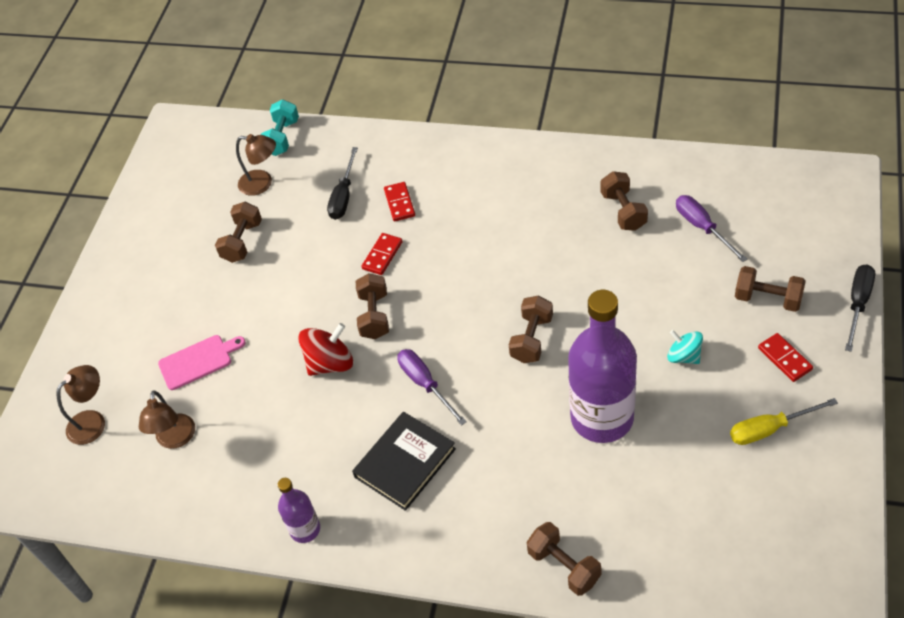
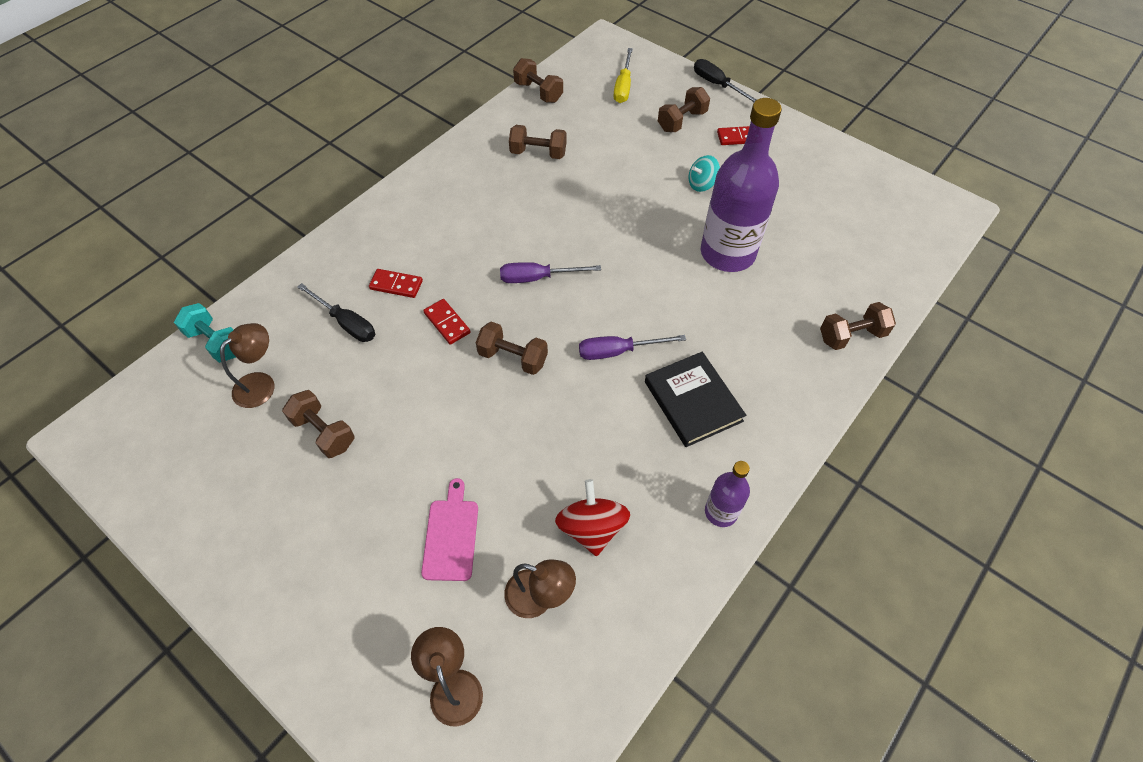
camera: 70 degrees left, 5 degrees up
(330, 363) = (542, 415): red spinning top -> red spinning top (592, 528)
(531, 339) = (622, 261): brown dumbbell -> brown dumbbell (538, 92)
(702, 227) = (591, 121): purple screwdriver -> purple screwdriver (538, 278)
(769, 429) = (793, 171): yellow screwdriver -> yellow screwdriver (623, 87)

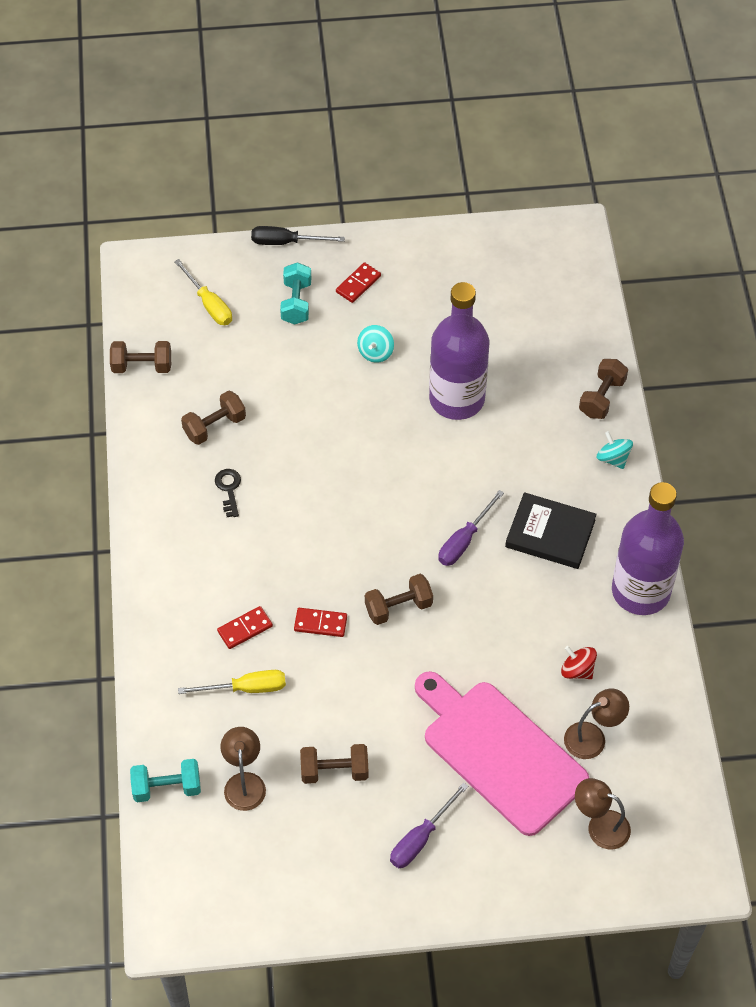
camera: 45 degrees left, 0 degrees up
(346, 323) = (246, 688): black screwdriver -> yellow screwdriver
(451, 535) = (499, 753): pink cutting board -> pink cutting board, size x2.15
(499, 194) = (229, 489): none -> black key
(538, 278) = (343, 533): purple screwdriver -> purple screwdriver (421, 838)
(592, 528) = (577, 670): red spinning top -> red spinning top, size x0.67
(682, 121) = (296, 303): brown dumbbell -> turquoise dumbbell
(721, 512) = (640, 591): purple bottle -> purple bottle, size x2.07
(812, 387) = (613, 458): none -> turquoise spinning top

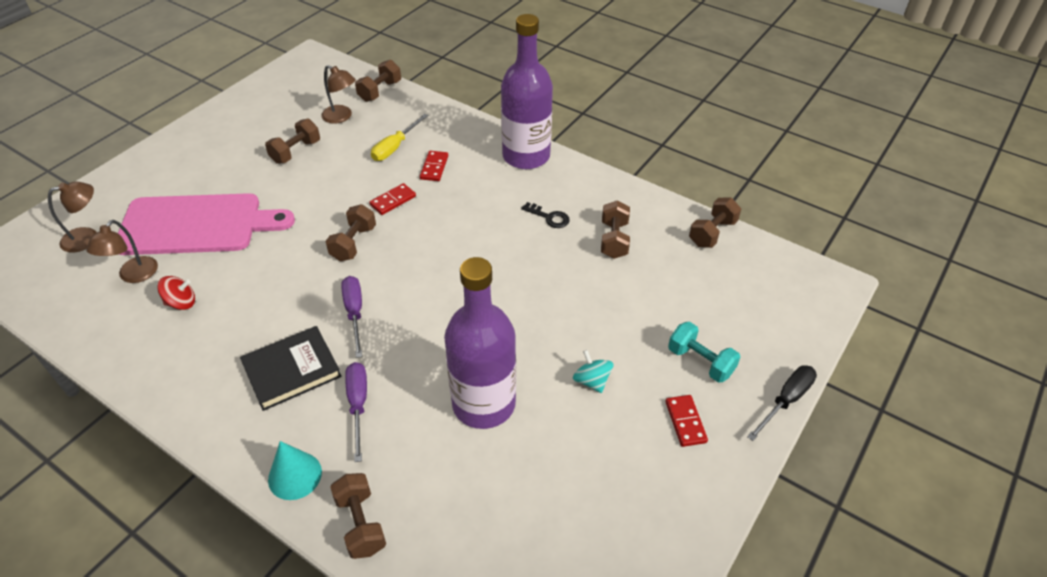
camera: 130 degrees right, 10 degrees down
(167, 787) = (380, 91): turquoise dumbbell -> brown dumbbell
(209, 304) = (747, 304): yellow screwdriver -> none
(421, 838) = (208, 161): purple screwdriver -> purple screwdriver (358, 405)
(613, 458) = (295, 475): turquoise spinning top -> turquoise cone
(640, 591) = (173, 390): purple bottle -> purple bottle (526, 156)

